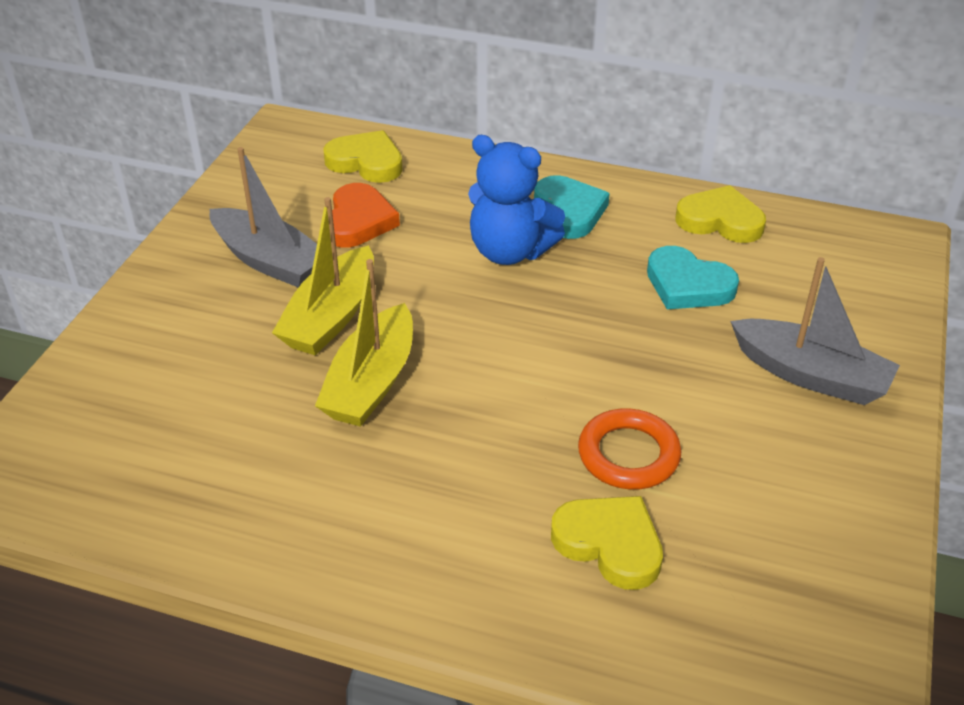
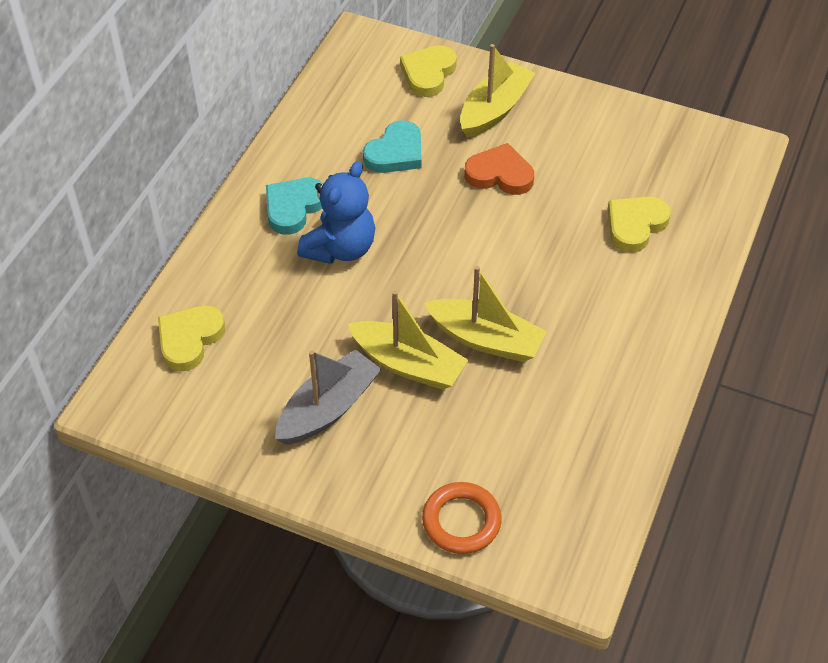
camera: 85 degrees left, 10 degrees up
(358, 221) = (281, 346): orange heart -> orange heart (499, 174)
(569, 211) = (293, 207): turquoise heart -> turquoise heart turned 45 degrees counterclockwise
(628, 454) = (562, 207): orange ring -> orange ring (461, 521)
(720, 220) = (321, 123): yellow heart -> yellow heart (428, 73)
(810, 375) = (494, 110): grey boat -> yellow boat

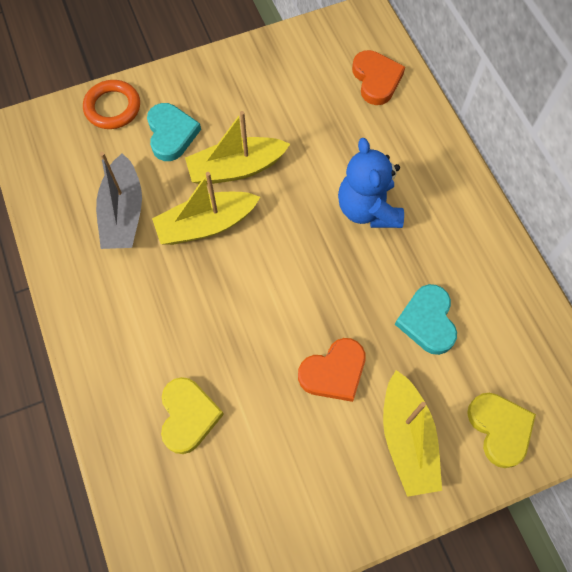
camera: 135 degrees right, 15 degrees up
(189, 339) = (376, 79): yellow heart -> orange heart
(293, 207) = (434, 212): turquoise heart -> turquoise heart (171, 134)
(328, 408) = (252, 106): grey boat -> grey boat (123, 213)

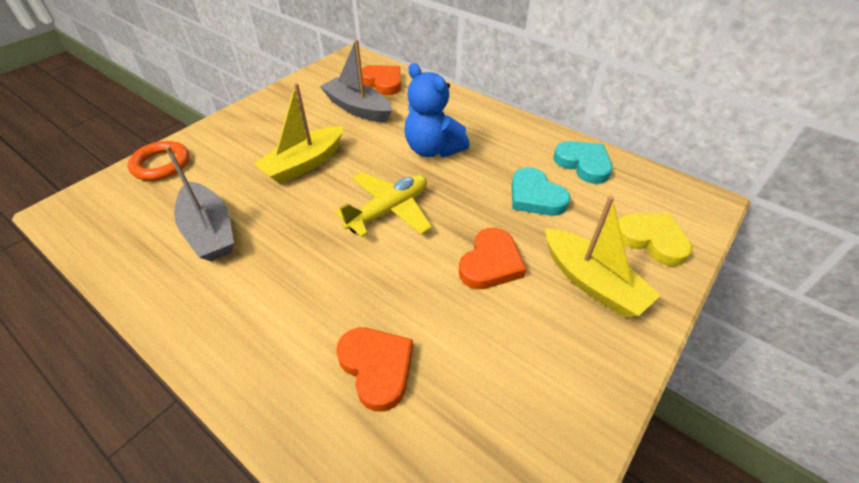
camera: 30 degrees left, 20 degrees down
(171, 134) = (230, 162): turquoise heart -> turquoise heart (583, 164)
(188, 416) = (377, 367): yellow heart -> orange heart
(206, 225) = (300, 209): yellow boat -> none
(281, 267) = (389, 210): none -> yellow plane
(327, 111) = (358, 109): none -> grey boat

